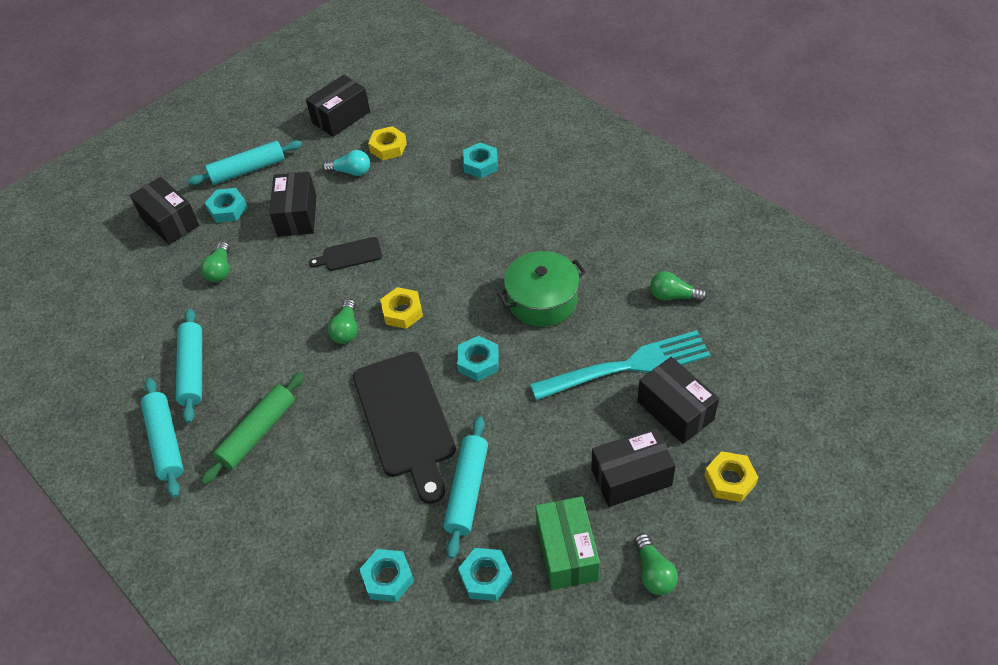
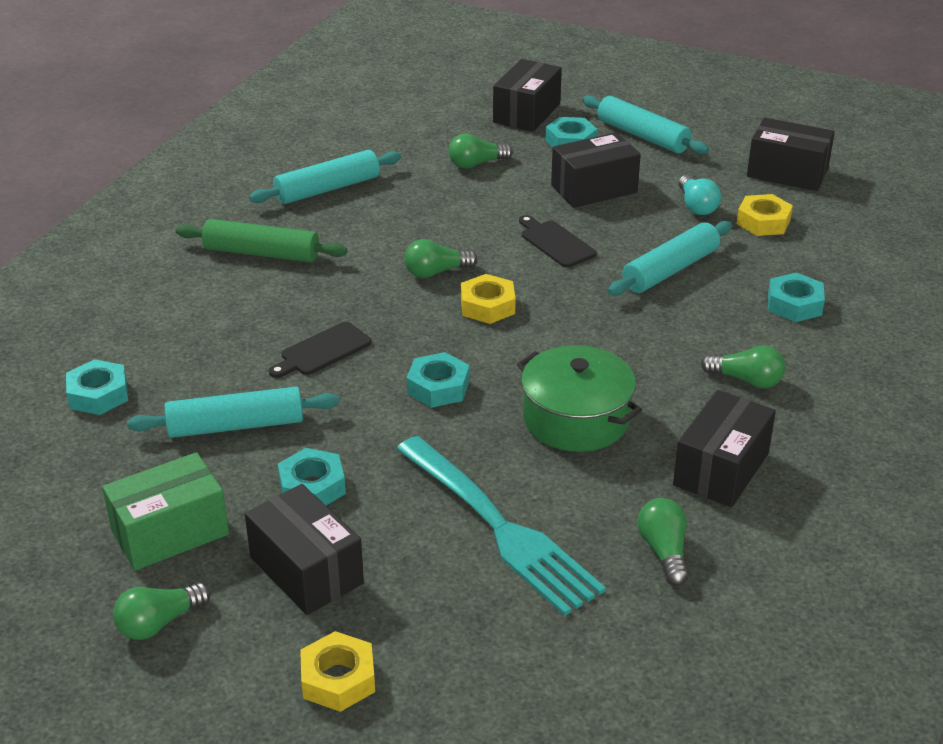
camera: 65 degrees right, 15 degrees down
(165, 442) = (228, 201): turquoise rolling pin -> turquoise rolling pin (670, 270)
(405, 419) = (322, 351): black cutting board -> black cutting board, size x0.48
(486, 577) = (117, 470): turquoise nut -> turquoise nut (312, 487)
(541, 210) = (746, 380): none -> green light bulb
(675, 410) = (441, 594): black box -> black box (721, 469)

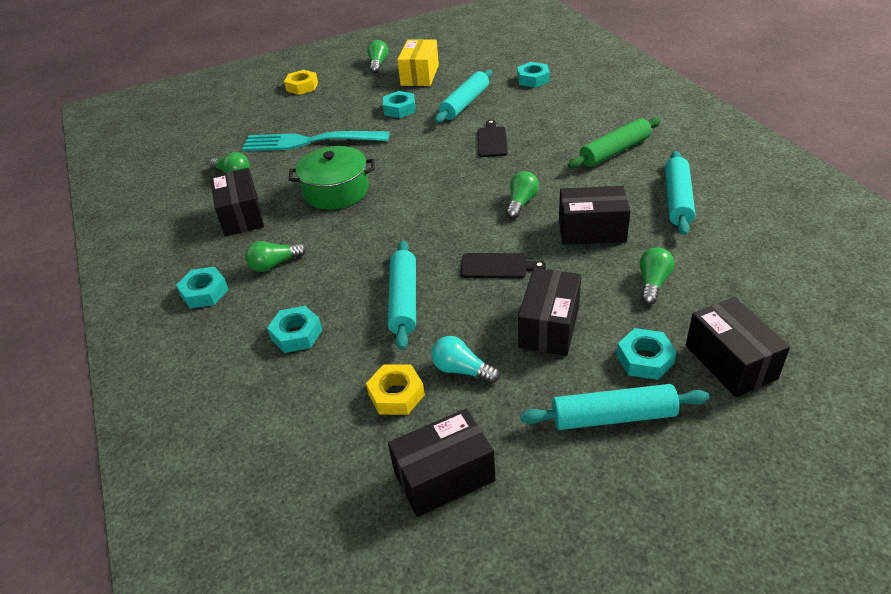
camera: 135 degrees right, 5 degrees up
(170, 532) = (420, 75): green box -> yellow box
(306, 570) = (357, 95): black box -> black box (592, 230)
(438, 387) = (417, 162): turquoise nut -> turquoise nut (204, 292)
(487, 306) = (463, 206): yellow nut -> none

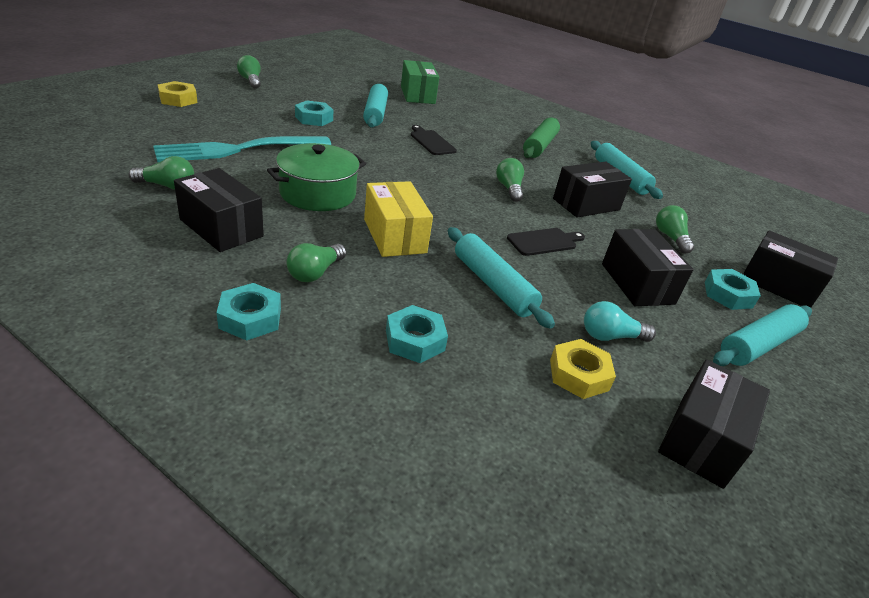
camera: 40 degrees left, 5 degrees down
(420, 75) = (306, 91): yellow box -> yellow box (394, 236)
(533, 79) = (417, 95): turquoise nut -> green box

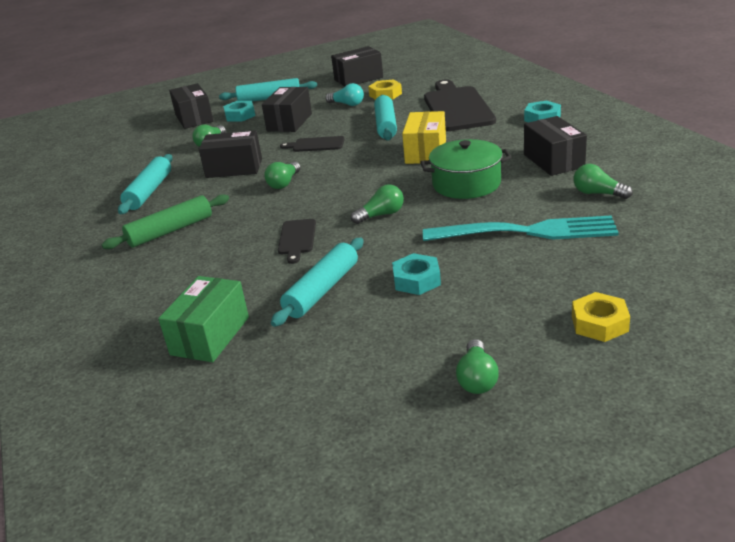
camera: 140 degrees left, 5 degrees down
(315, 272) = (496, 135): green light bulb -> green light bulb (381, 215)
(415, 340) = (457, 107): turquoise nut -> black cutting board

